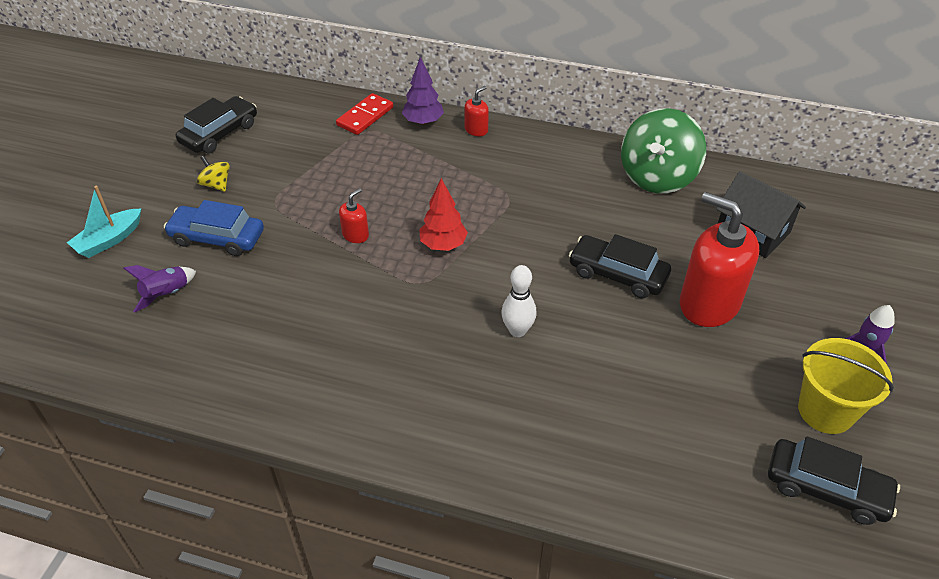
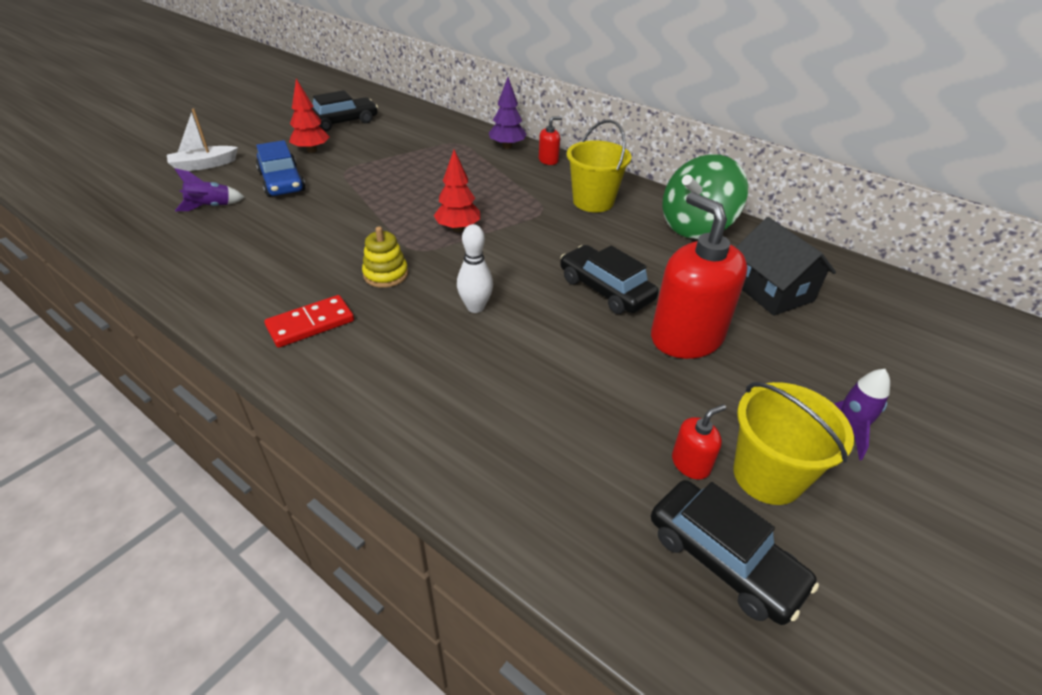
camera: 20 degrees right, 5 degrees down
(109, 240) = (204, 165): turquoise boat -> white boat
(216, 184) = (312, 150): yellow spinning top -> red tree
(217, 237) = (282, 181): blue car -> blue car turned 150 degrees counterclockwise
(355, 235) = (390, 205): red soap dispenser -> red soap dispenser (690, 463)
(365, 116) = (462, 134): red domino -> red domino (310, 324)
(411, 321) = (386, 274): none -> yellow stacking toy
(550, 173) = (593, 202): none -> yellow bucket

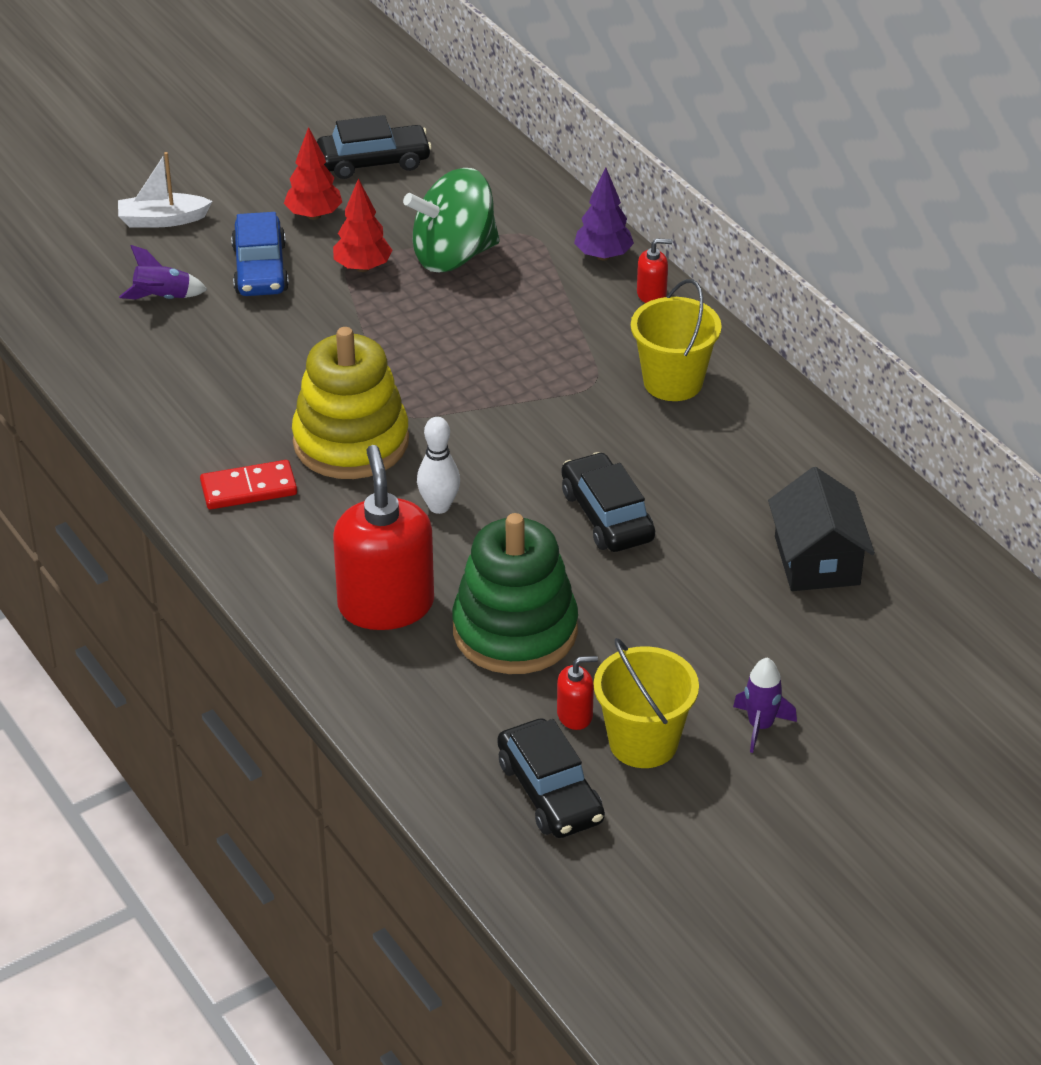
camera: 20 degrees right, 0 degrees up
(386, 274) = (351, 442): yellow stacking toy -> yellow stacking toy, size x2.08
(458, 228) = (466, 392): red tree -> red tree (362, 267)
(590, 395) = (515, 630): none -> green stacking toy
(686, 337) = (664, 594): red soap dispenser -> red soap dispenser (386, 605)
(696, 226) = (791, 450): green spinning top -> green spinning top (453, 256)

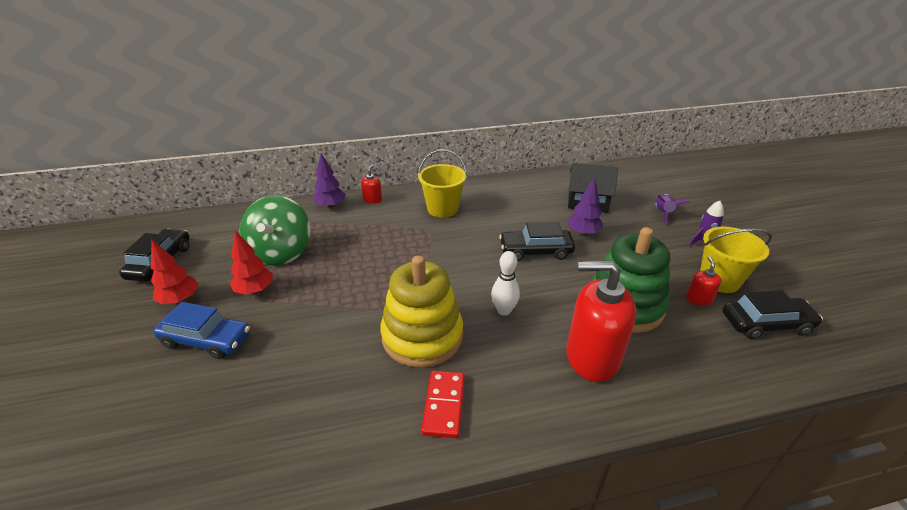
camera: 70 degrees left, 5 degrees down
(162, 220) = (87, 384): white boat -> none
(162, 298) = (180, 408): purple rocket -> purple rocket (663, 213)
(697, 565) = (583, 233): none -> purple tree

